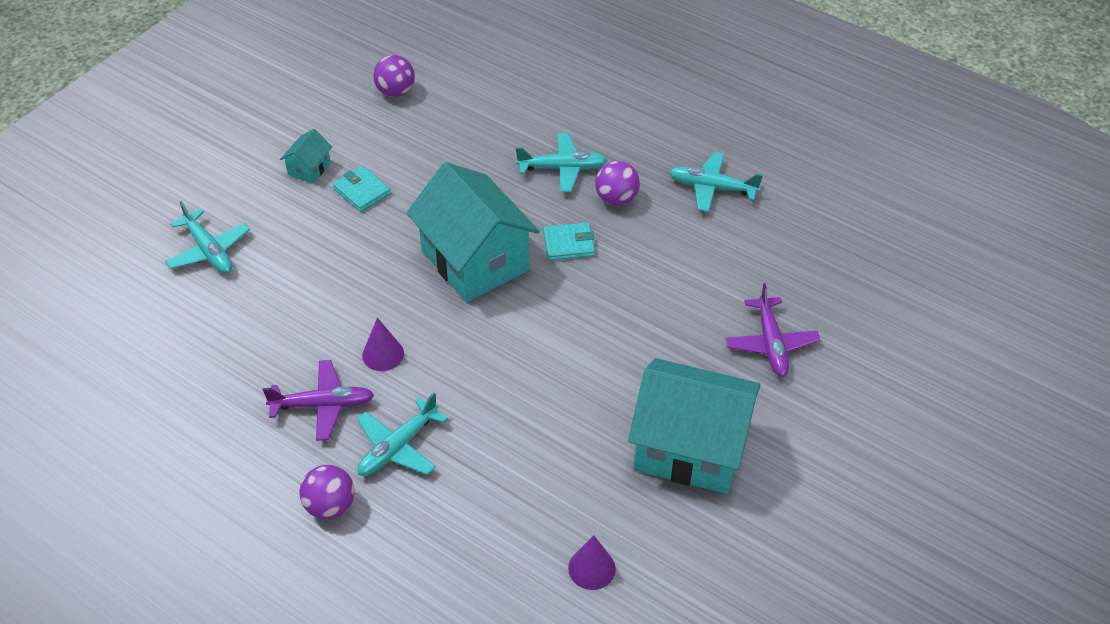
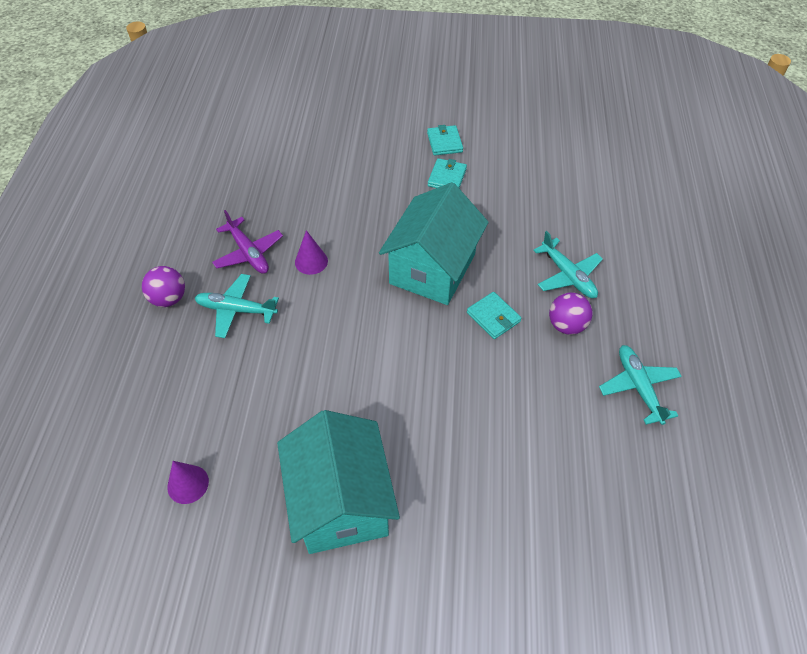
camera: 60 degrees right, 5 degrees up
(209, 250) = (338, 134): turquoise plane -> none
(309, 169) = (444, 142): turquoise house -> turquoise wallet
(395, 91) = (555, 147): purple ball -> none
(771, 344) = (495, 516): purple plane -> none

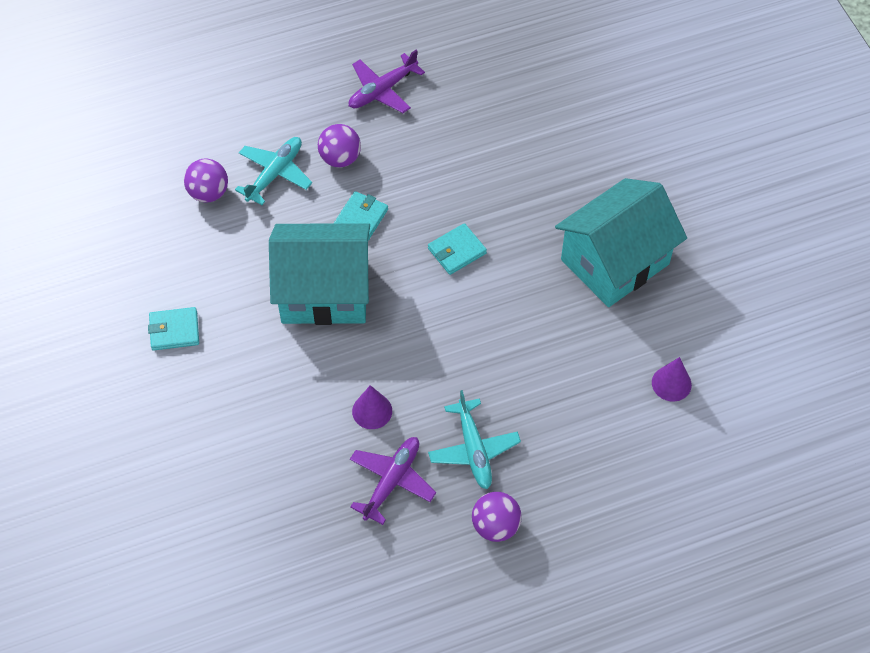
camera: 115 degrees left, 5 degrees up
(444, 142) = (110, 356): turquoise wallet -> turquoise wallet (457, 251)
(565, 229) = (208, 193): none -> purple ball
(638, 387) = (382, 90): turquoise plane -> purple plane

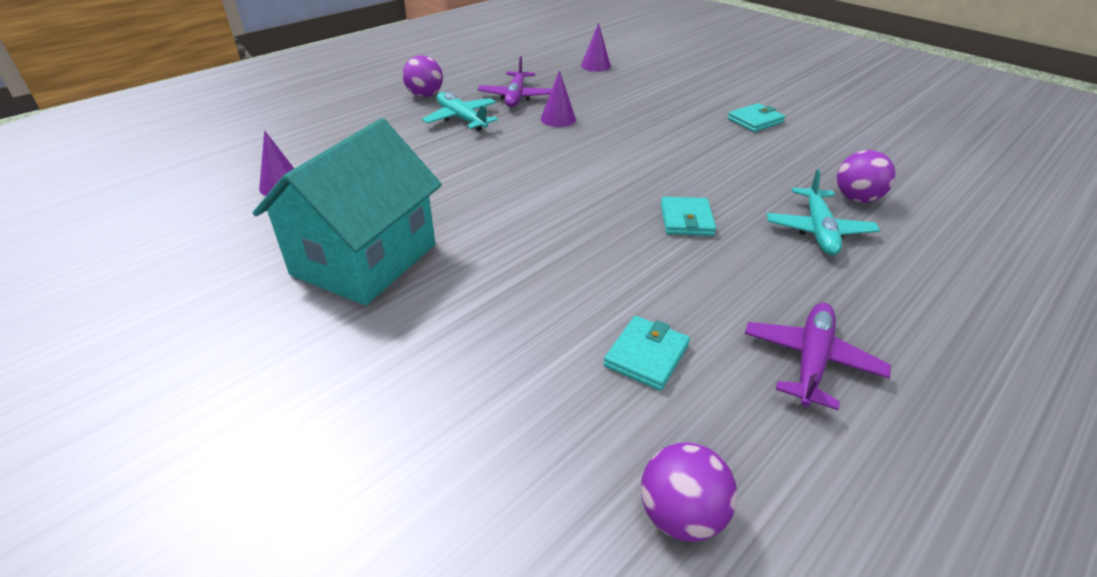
camera: 155 degrees right, 20 degrees down
(246, 534) = (595, 66): none -> purple cone
(324, 292) = (663, 165): turquoise house -> none
(340, 158) = (769, 264): purple ball -> purple ball (680, 515)
(457, 251) = (561, 221): turquoise wallet -> turquoise wallet (646, 355)

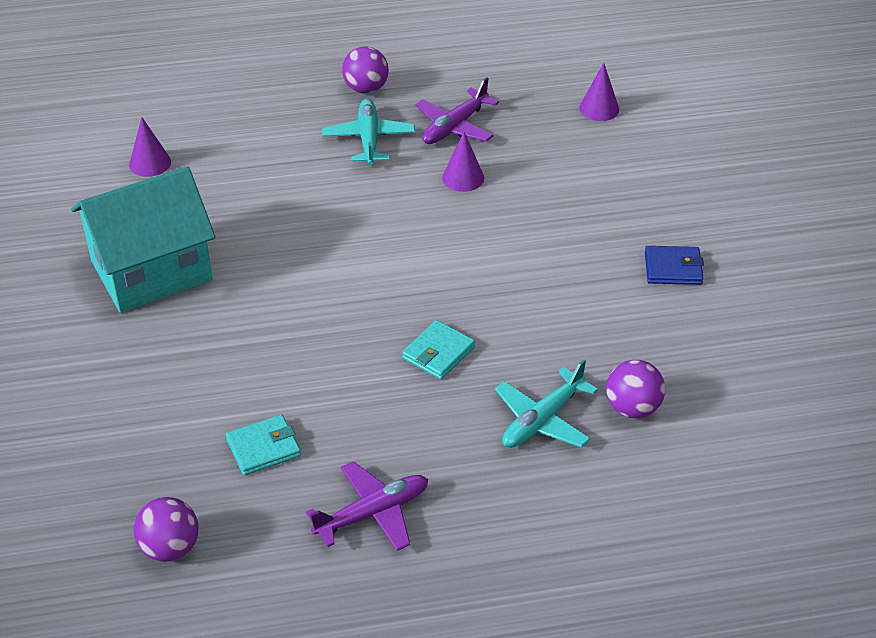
camera: 35 degrees right, 5 degrees up
(755, 121) = (673, 268): turquoise wallet -> blue wallet

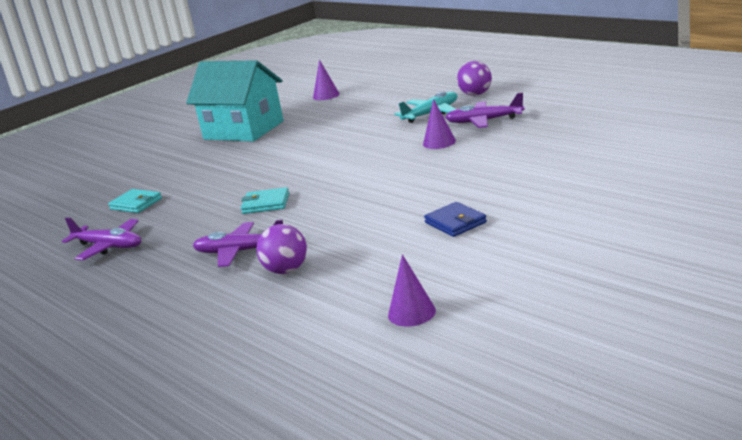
camera: 60 degrees right, 20 degrees down
(170, 548) = (42, 219): purple ball -> none
(542, 420) = (240, 252): turquoise plane -> purple plane
(599, 108) = (587, 137): purple cone -> purple cone (411, 313)

